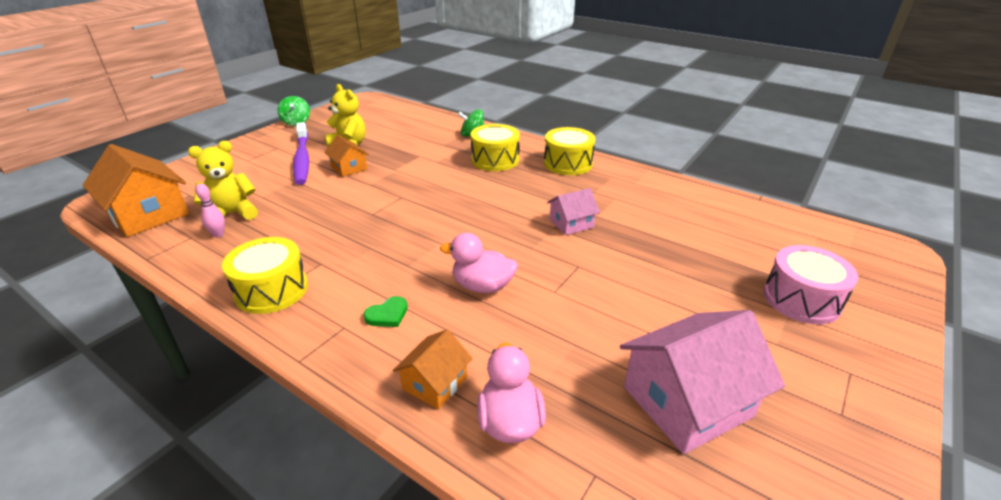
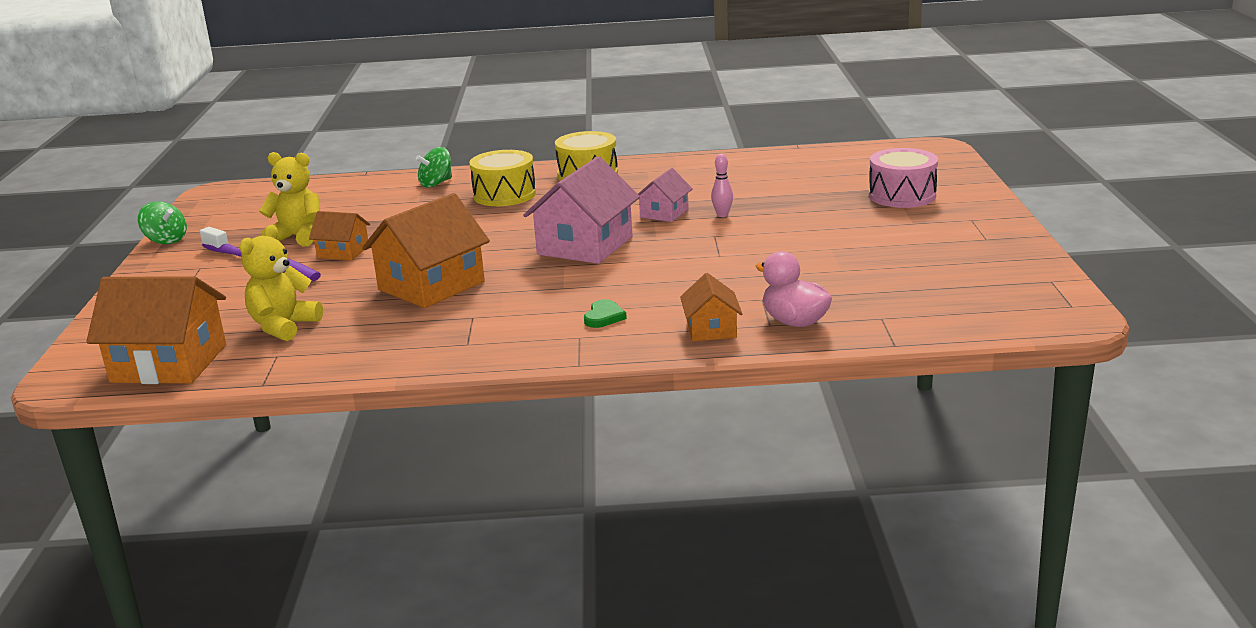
camera: 35 degrees left, 10 degrees down
(218, 234) = (307, 342): pink bowling pin -> pink bowling pin (722, 215)
(272, 290) = (461, 346): yellow drum -> none
(344, 220) = (431, 285): none -> orange house
(482, 286) = (655, 274): pink duck -> none
(687, 401) = (893, 269): pink house -> pink house (585, 245)

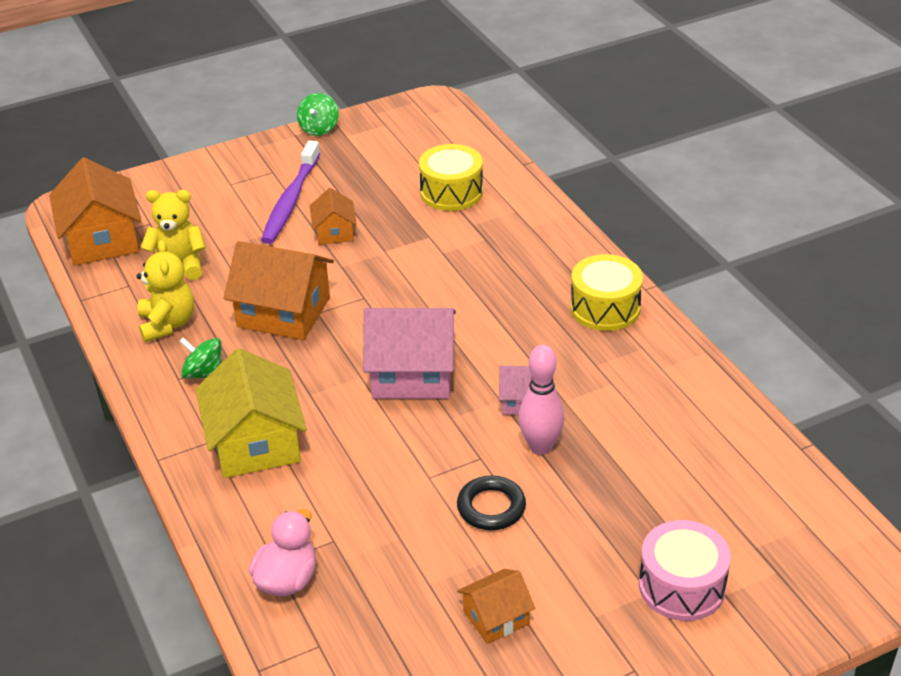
camera: 65 degrees right, 15 degrees up
(298, 237) = (355, 193): yellow teddy bear -> yellow teddy bear (167, 324)
(436, 183) = (523, 217): green spinning top -> green spinning top (204, 373)
(504, 195) = (517, 272): yellow drum -> yellow drum (451, 192)
(604, 317) = (255, 443): green heart -> yellow house
(711, 329) = (252, 523): orange house -> orange house (496, 617)
(722, 215) = (540, 447): pink bowling pin -> pink bowling pin, size x1.78
(774, 239) = (491, 507): none -> black ring

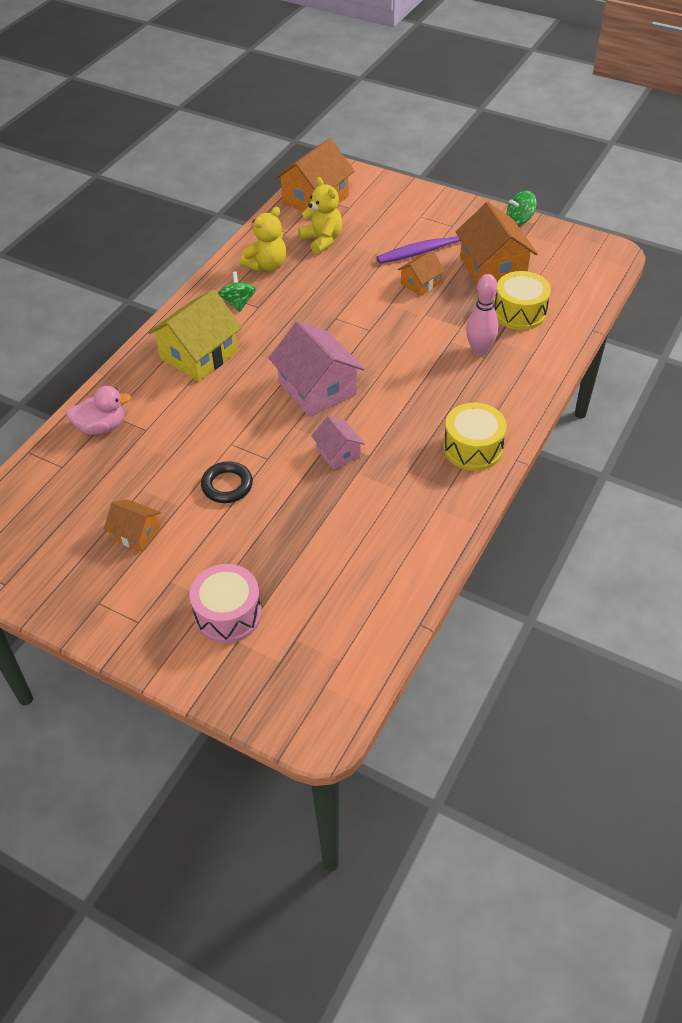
camera: 55 degrees right, 10 degrees up
(284, 312) = (322, 304): orange house -> orange house (493, 268)
(540, 447) = (301, 482): pink bowling pin -> pink bowling pin (479, 350)

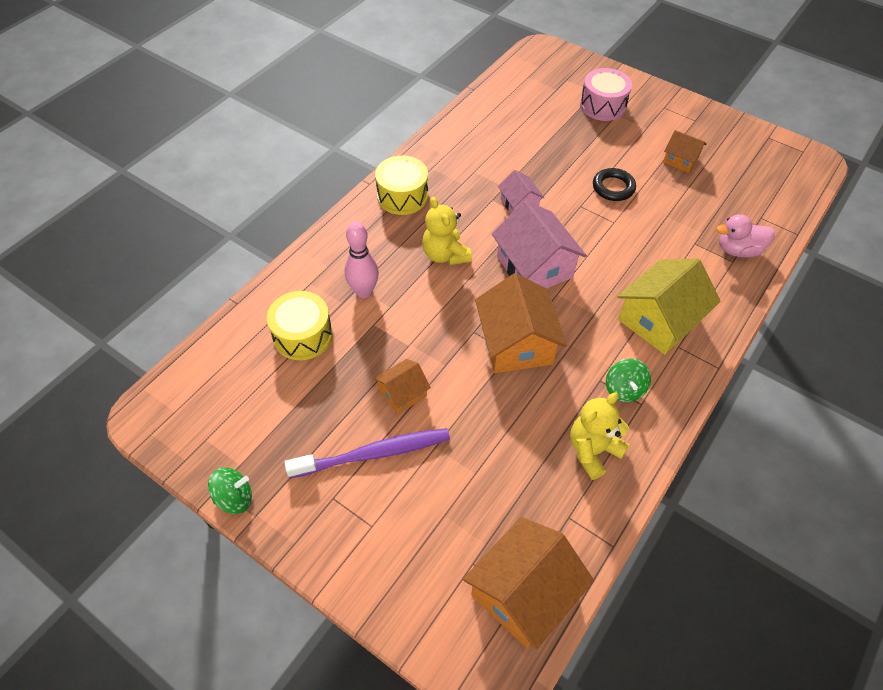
camera: 175 degrees left, 5 degrees up
(322, 240) = (518, 491): yellow teddy bear -> yellow teddy bear (445, 255)
(493, 268) = (307, 408): orange house -> orange house (516, 343)

